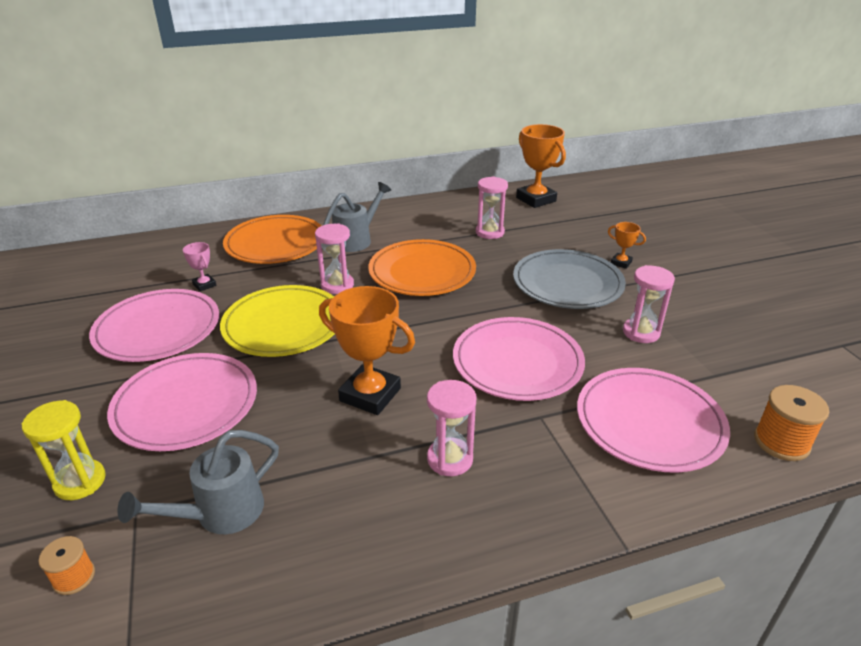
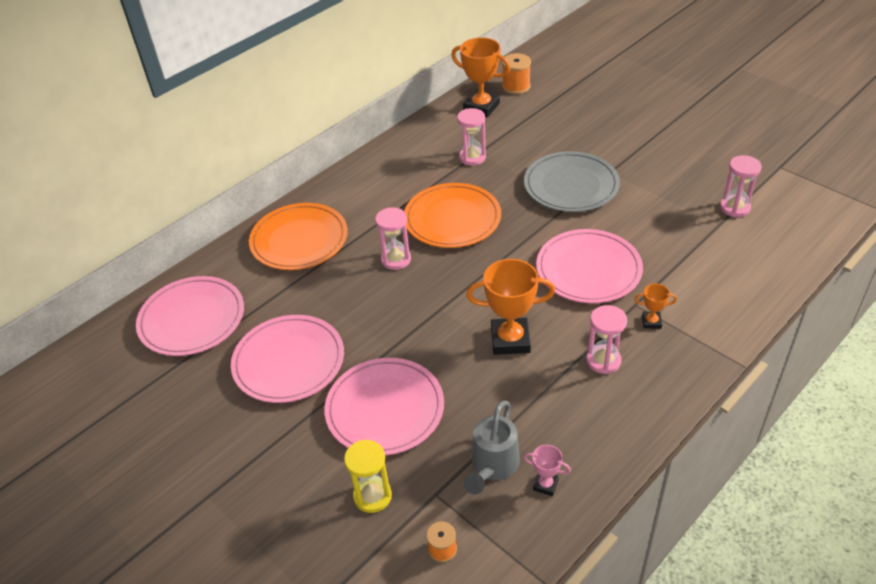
camera: 25 degrees left, 10 degrees up
(204, 285) = (281, 306): pink trophy -> pink trophy (545, 485)
(283, 325) = (389, 313): yellow plate -> none
(356, 240) = (367, 208): grey watering can -> none
(621, 263) = (595, 150): orange trophy -> orange trophy (651, 322)
(641, 332) = (651, 209): pink hourglass -> pink hourglass (735, 208)
(649, 422) = (703, 278): pink plate -> pink plate (192, 319)
(781, 442) = (784, 257): orange spool -> orange spool (516, 86)

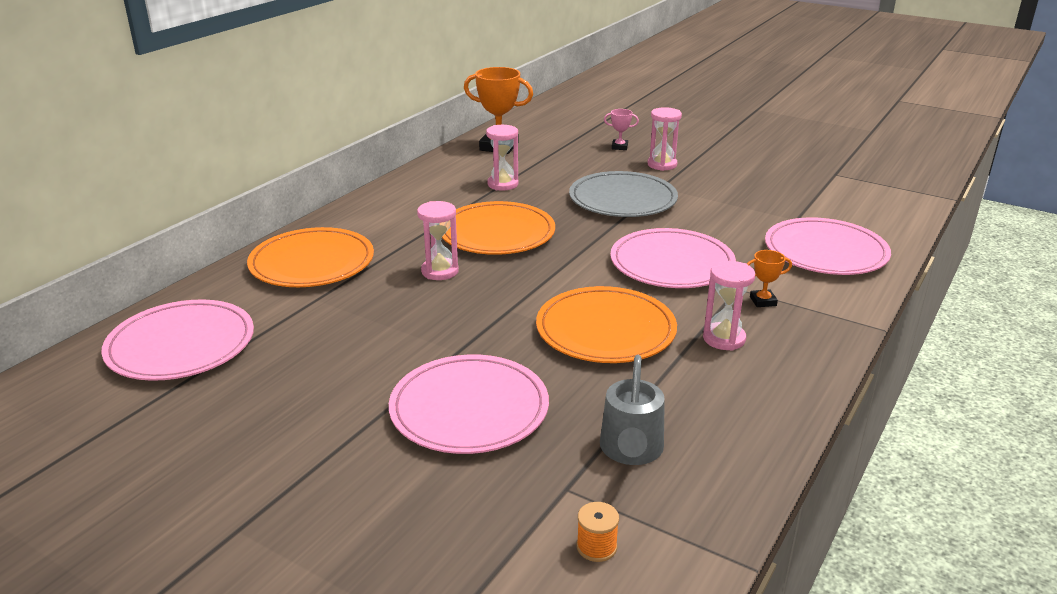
camera: 15 degrees left, 15 degrees down
(289, 361) = (325, 375): pink plate -> pink plate (825, 252)
(372, 496) = (480, 501): yellow hourglass -> none
(510, 340) = (605, 330): orange trophy -> orange plate
(516, 86) = (531, 130): orange spool -> none
(545, 485) = (705, 462): pink trophy -> pink trophy (619, 147)
(735, 208) = (806, 206): pink hourglass -> pink hourglass (662, 165)

